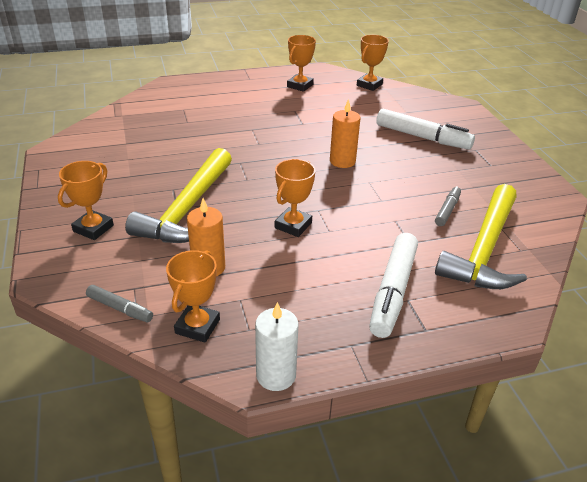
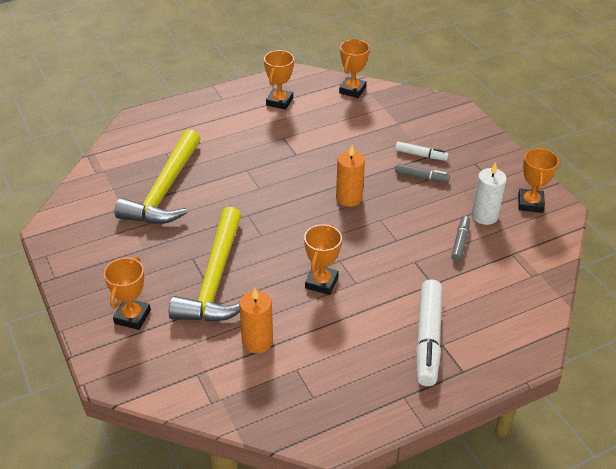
camera: 10 degrees left, 5 degrees up
(120, 308) = (192, 397): grey marker -> grey marker (421, 177)
(197, 326) = (268, 402): orange trophy -> orange trophy (530, 203)
(276, 375) = (348, 436): white candle -> white candle (484, 216)
(422, 137) = (421, 155): white marker -> white marker, size x0.53
(484, 249) = (500, 280): yellow hammer -> yellow hammer (165, 190)

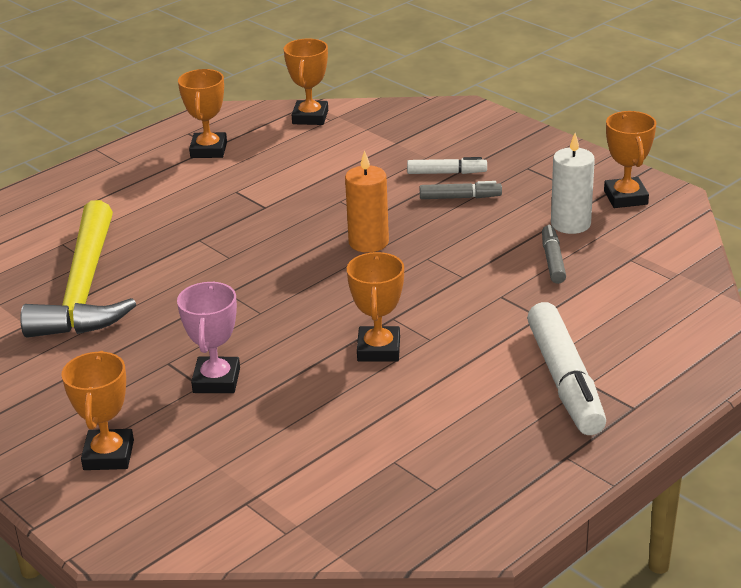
camera: 15 degrees left, 10 degrees down
(215, 279) = (216, 380): yellow hammer -> pink trophy
(257, 341) = (318, 441): orange candle -> none

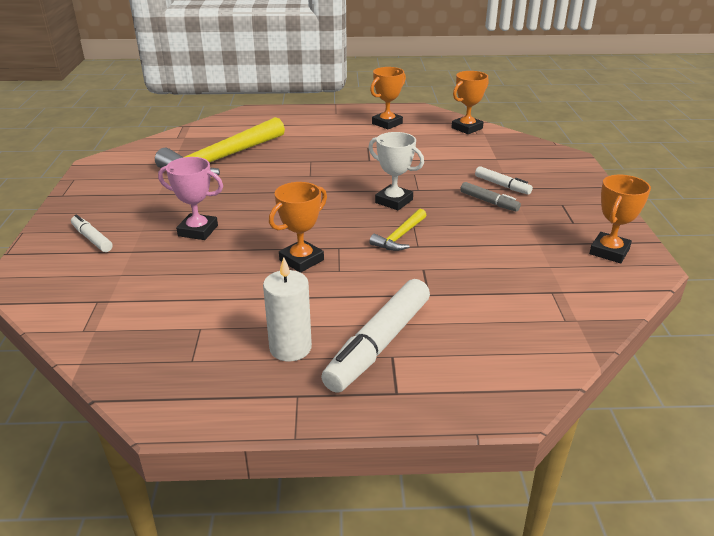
camera: 40 degrees right, 0 degrees up
(108, 455) = (92, 239): orange trophy -> white marker
(216, 380) = (198, 231): pink trophy -> pink trophy turned 60 degrees clockwise
(368, 242) = (394, 201): orange candle -> white trophy
(432, 276) = (400, 236): none -> yellow hammer
(552, 260) = (492, 265): grey marker -> none
(570, 224) = (541, 249): white candle -> white candle (290, 348)

